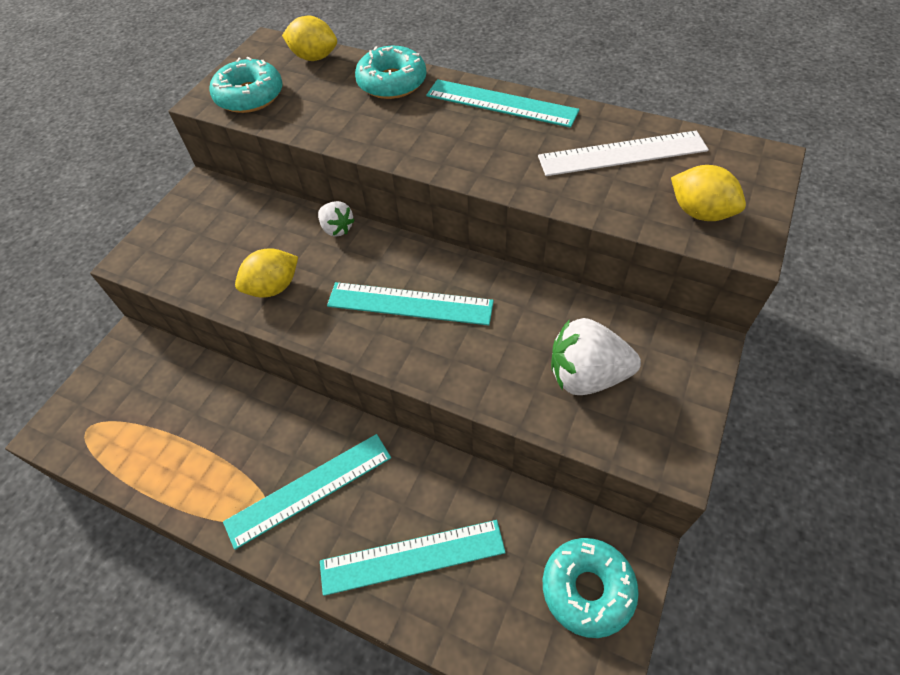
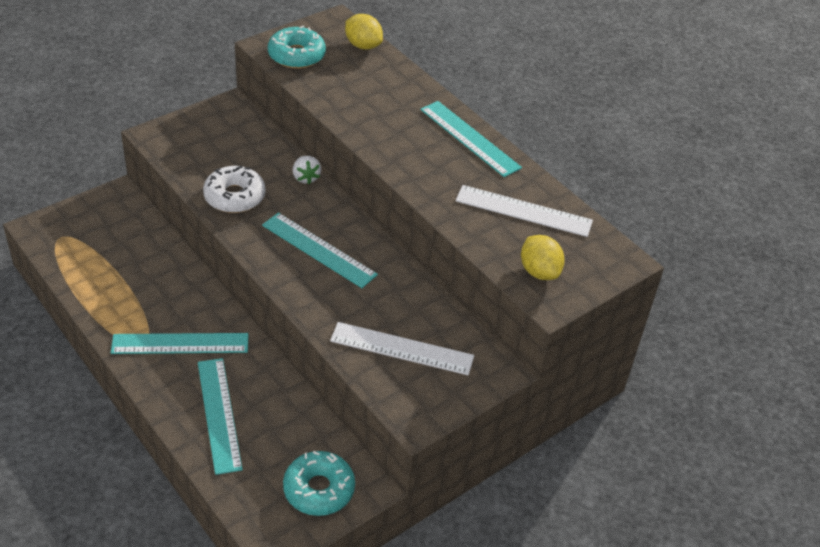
camera: 20 degrees right, 10 degrees down
(273, 287) = (234, 197): yellow lemon -> white donut
(392, 82) = (404, 89): turquoise donut -> none
(412, 556) = (219, 414): turquoise ruler -> turquoise ruler turned 60 degrees clockwise
(586, 375) = (402, 349): white strawberry -> white ruler

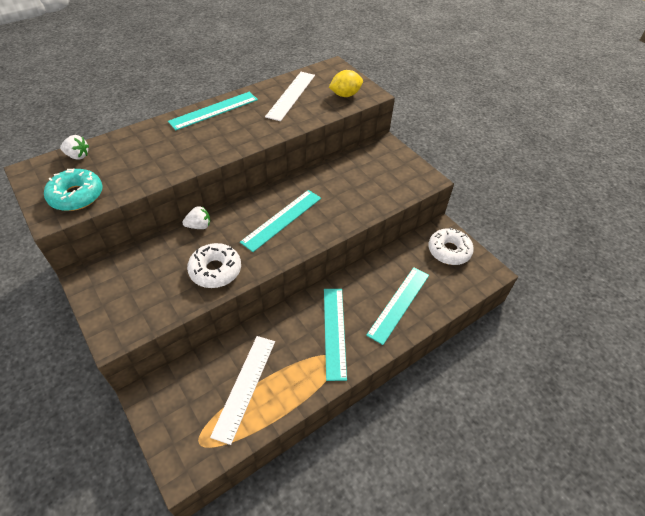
camera: 85 degrees left, 5 degrees up
(219, 414) = (399, 304): turquoise ruler -> turquoise ruler turned 45 degrees counterclockwise
(319, 489) = (449, 251): turquoise donut -> white donut
(363, 45) = (78, 156): yellow lemon -> white strawberry
(402, 349) = (373, 182): white ruler -> white ruler (245, 386)

